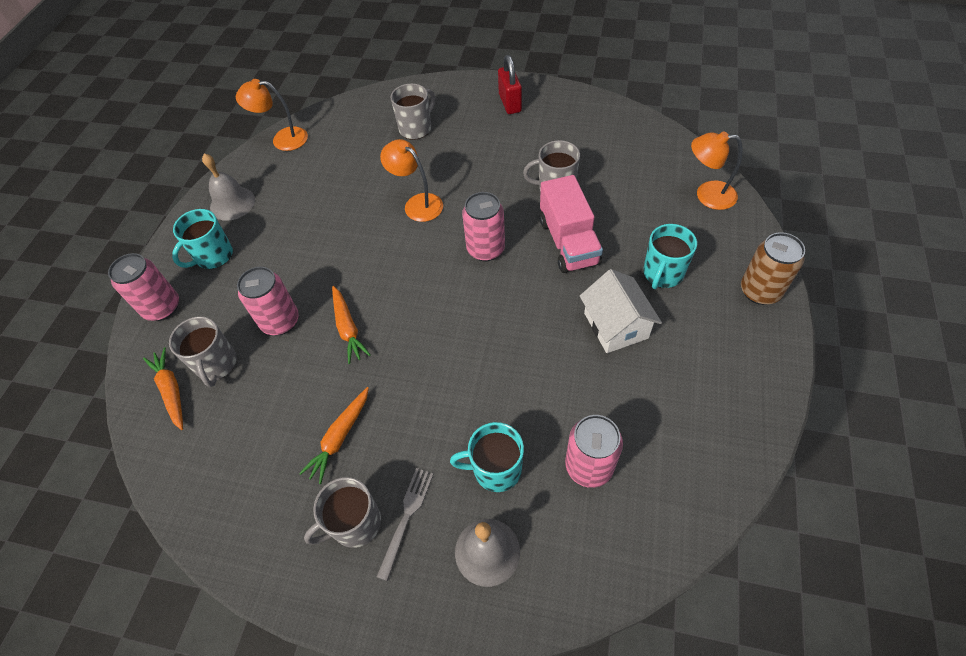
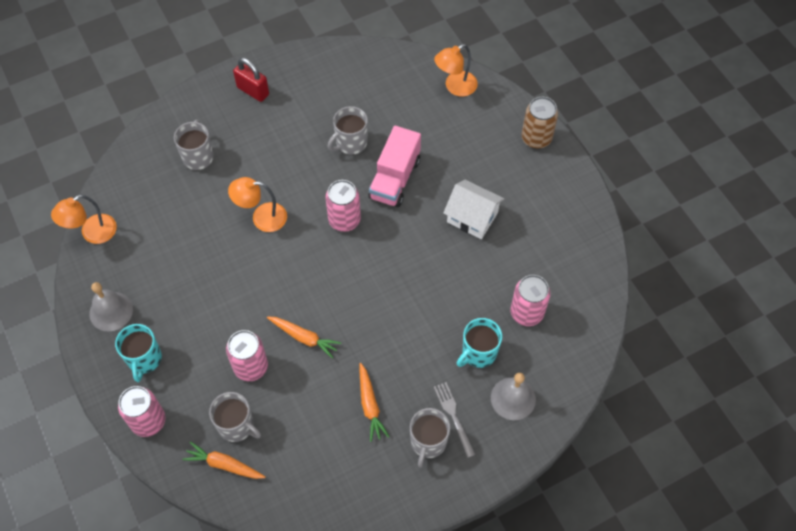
camera: 45 degrees left, 5 degrees up
(568, 242) = (395, 179): pink truck -> pink truck turned 75 degrees clockwise
(662, 274) = (472, 163): turquoise mug -> none

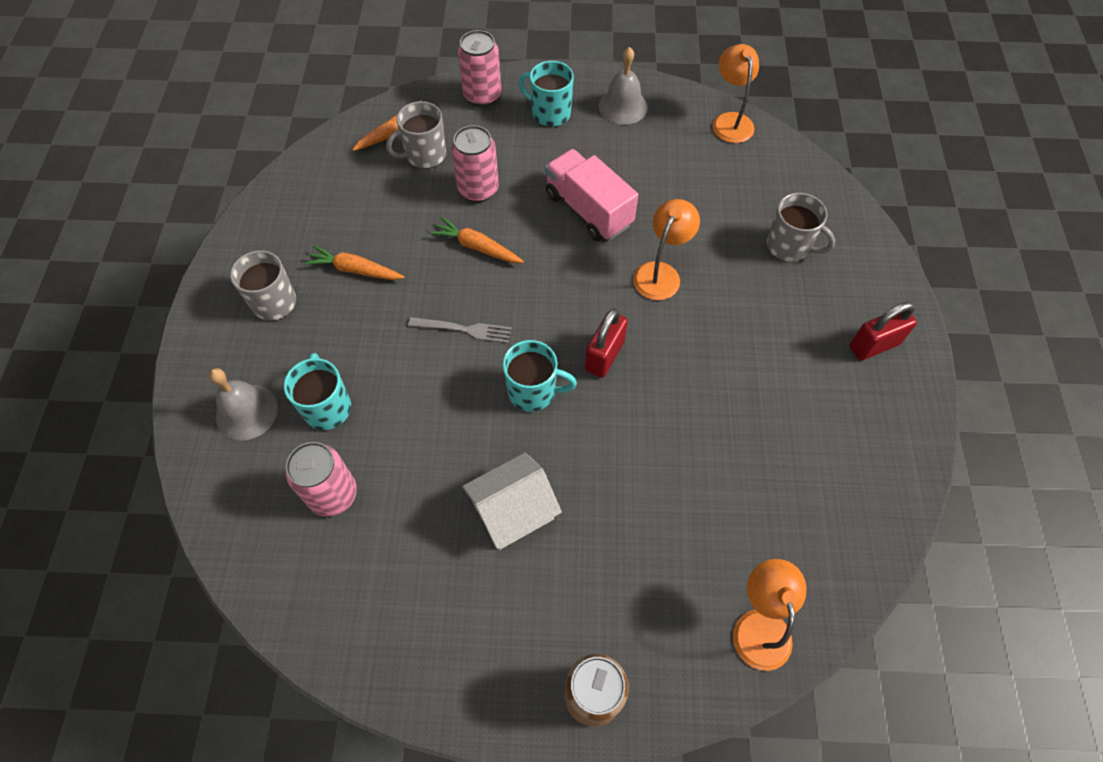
camera: 120 degrees right, 0 degrees up
(304, 337) = (477, 247): orange carrot -> orange carrot turned 60 degrees clockwise
(344, 220) = (604, 356): pink can -> red padlock
(350, 143) = (723, 421): grey mug -> none
(393, 245) = (533, 391): none -> turquoise mug
(395, 179) = (633, 446): pink truck -> pink truck (588, 209)
(453, 416) = (279, 340): grey fork -> grey fork (465, 329)

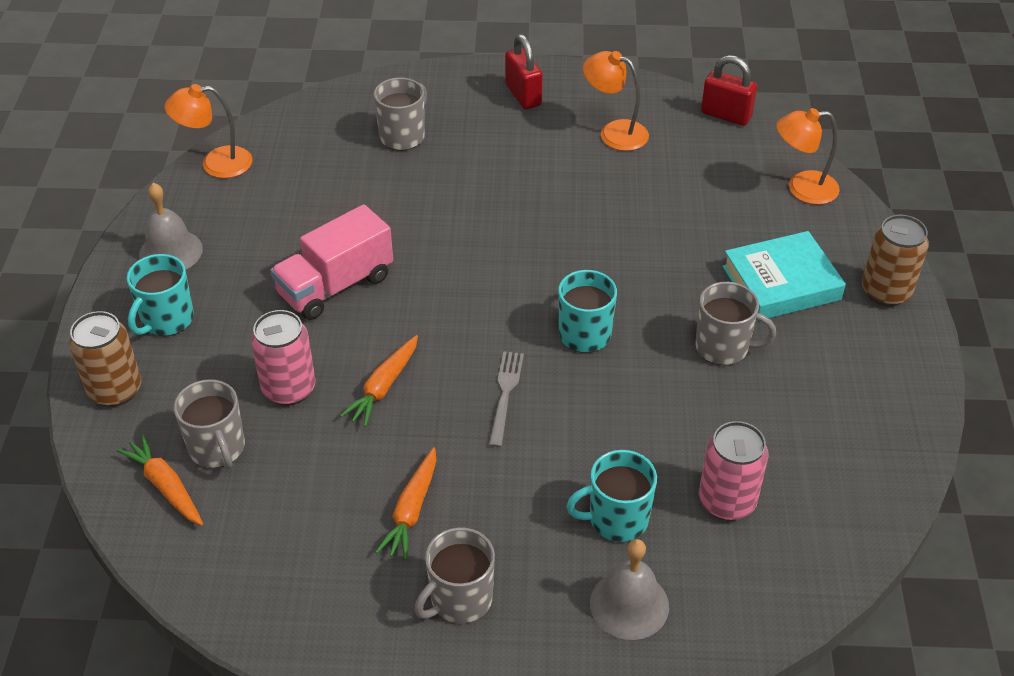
camera: 90 degrees left, 15 degrees down
(482, 95) = (115, 390): pink can -> brown can
(513, 511) = (723, 347): white house -> grey mug
(603, 579) = (781, 283): none -> turquoise book
(604, 356) = (538, 276): red padlock -> red padlock (726, 115)
(661, 273) = (432, 230): orange lamp -> orange lamp (614, 132)

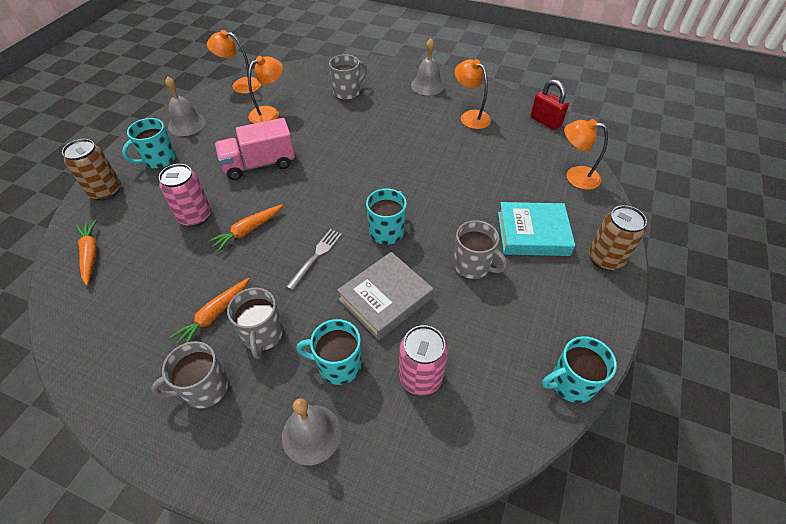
camera: 20 degrees right, 5 degrees up
(217, 449) = (133, 241): grey mug -> grey mug (262, 335)
(297, 200) = (269, 113): none -> orange lamp
(523, 95) = (427, 85): red padlock -> grey bell
(631, 422) = (385, 298): none -> grey book
(906, 453) = (571, 383): none -> turquoise mug

